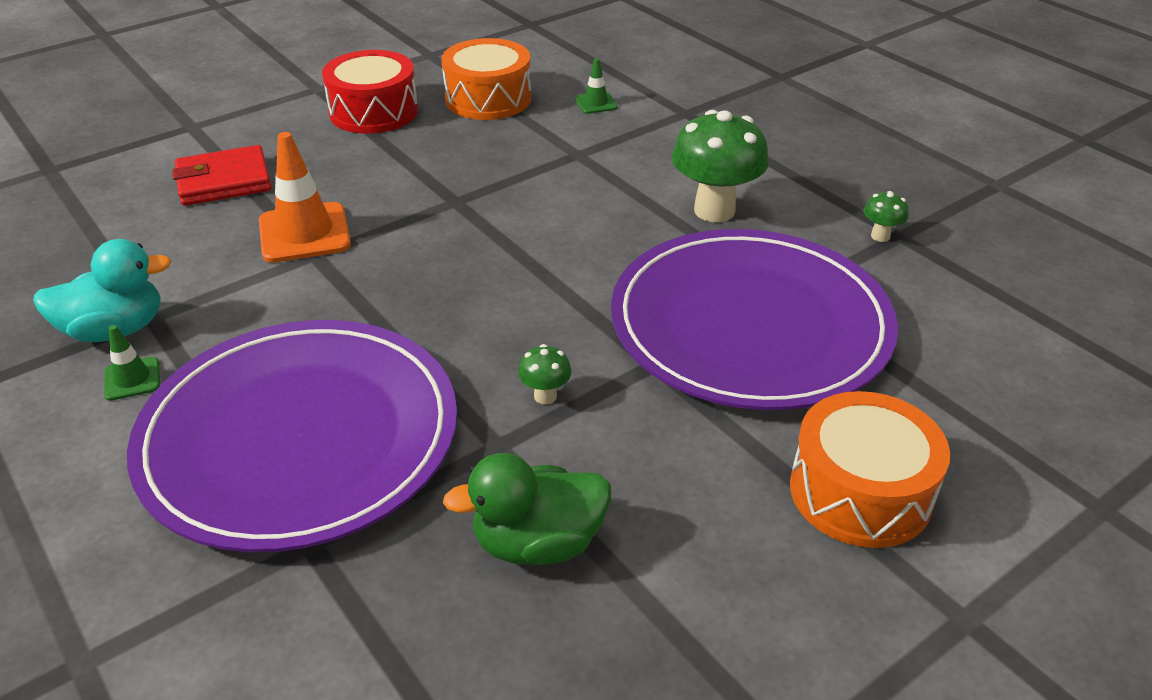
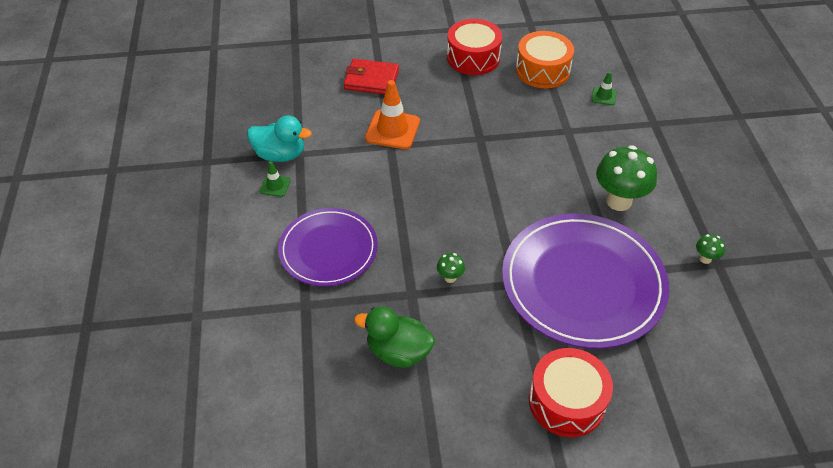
camera: 30 degrees right, 10 degrees up
(300, 438) = (328, 249): purple plate -> purple plate, size x0.62
(860, 492) = (566, 401): orange drum -> red drum

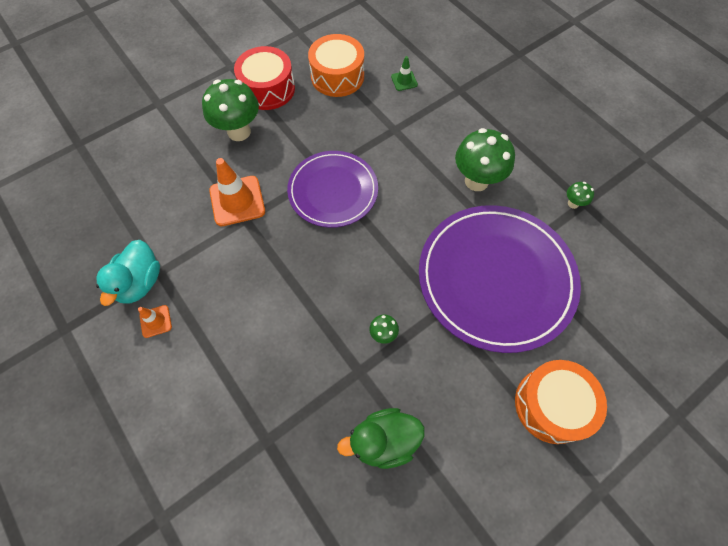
camera: 30 degrees left, 15 degrees up
(275, 186) = (155, 321): green traffic cone -> orange traffic cone
(280, 154) = (140, 282): turquoise duck -> turquoise duck turned 120 degrees clockwise
(328, 249) = (252, 366): purple plate -> purple plate (333, 191)
(371, 80) = (184, 154): red wallet -> none
(427, 80) = (239, 132): none -> green mushroom
(566, 401) = (551, 405): red drum -> orange drum

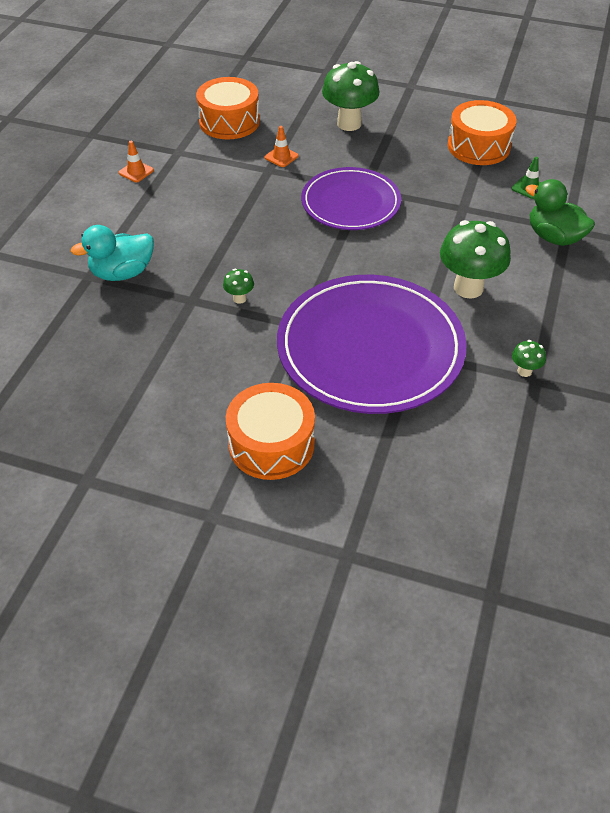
camera: 55 degrees right, 15 degrees down
(140, 282) = (160, 148): turquoise duck -> turquoise duck (122, 273)
(156, 209) = (229, 122): none -> orange drum
(237, 201) = (281, 157): orange traffic cone -> orange traffic cone, size x0.51
(268, 89) = (412, 116): red drum -> none
(384, 441) = (142, 343): green duck -> green duck (554, 237)

